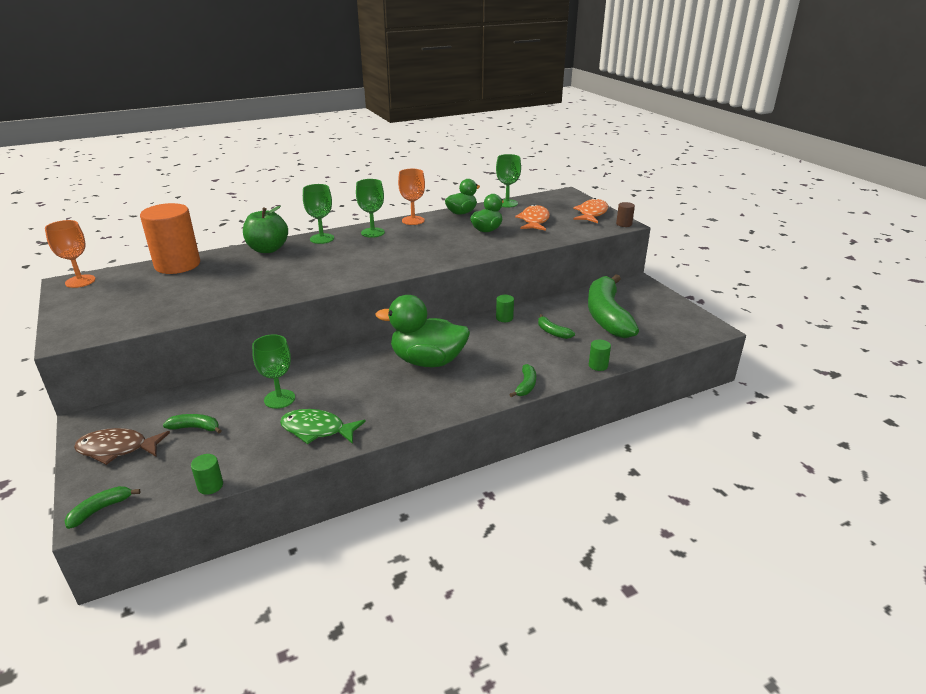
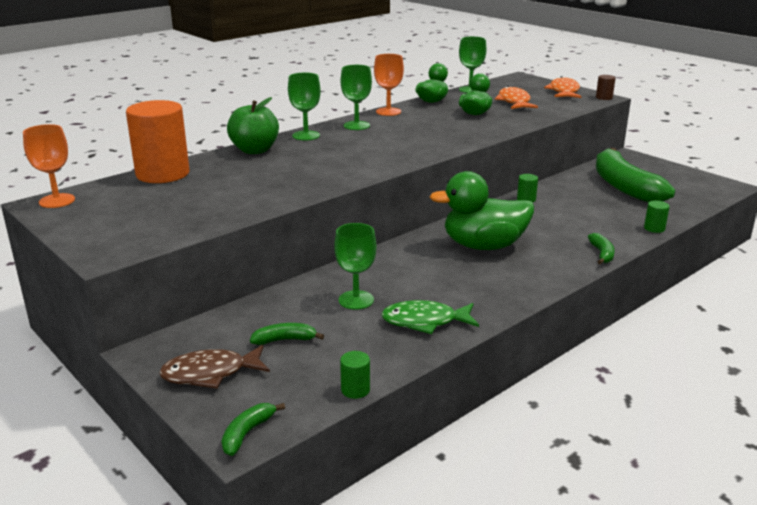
camera: 15 degrees left, 5 degrees down
(552, 332) = (585, 206): green banana -> none

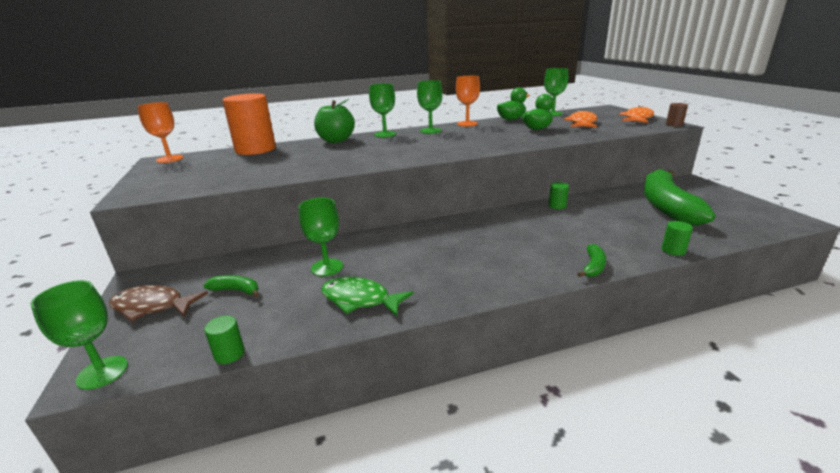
camera: 25 degrees right, 0 degrees up
(247, 433) = (102, 372): green banana -> green goblet
(483, 246) = (481, 240): green duck -> none

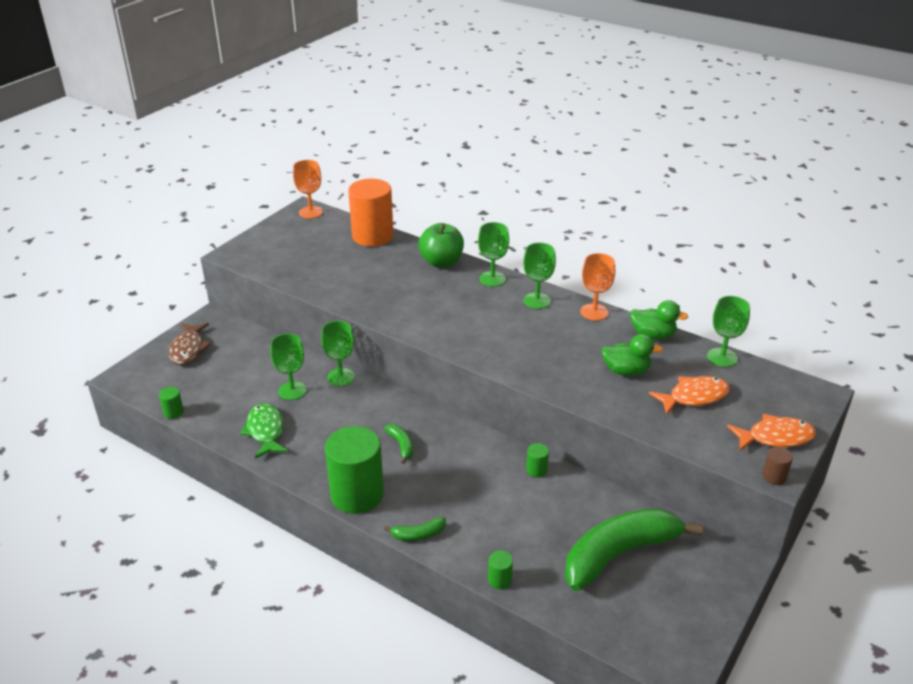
camera: 50 degrees right, 10 degrees up
(102, 372) = (128, 378): green goblet -> green goblet (341, 377)
(152, 307) = (188, 349): brown fish -> brown fish turned 150 degrees counterclockwise
(236, 290) = (231, 369): green banana -> green banana (401, 445)
(513, 279) = (357, 494): none -> green cylinder

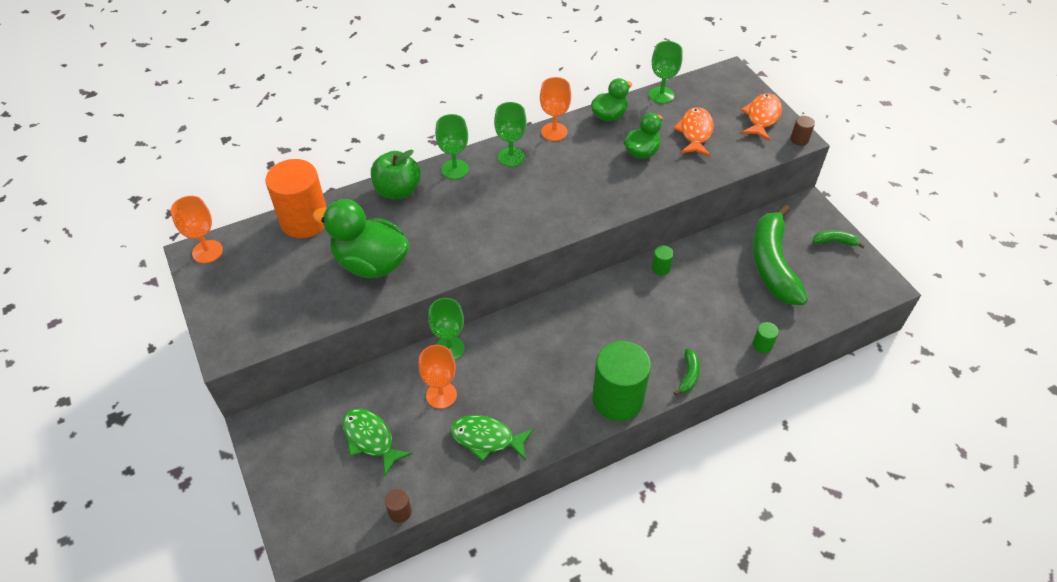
camera: 60 degrees left, 15 degrees up
(173, 412) = (400, 512): green cylinder -> brown cylinder
(188, 349) = (299, 464): brown fish -> none
(229, 372) = (371, 439): none -> green fish
(292, 391) = (441, 395): green goblet -> orange goblet
(356, 279) = (371, 263): none -> green duck
(401, 445) = (576, 342): green banana -> green banana (835, 242)

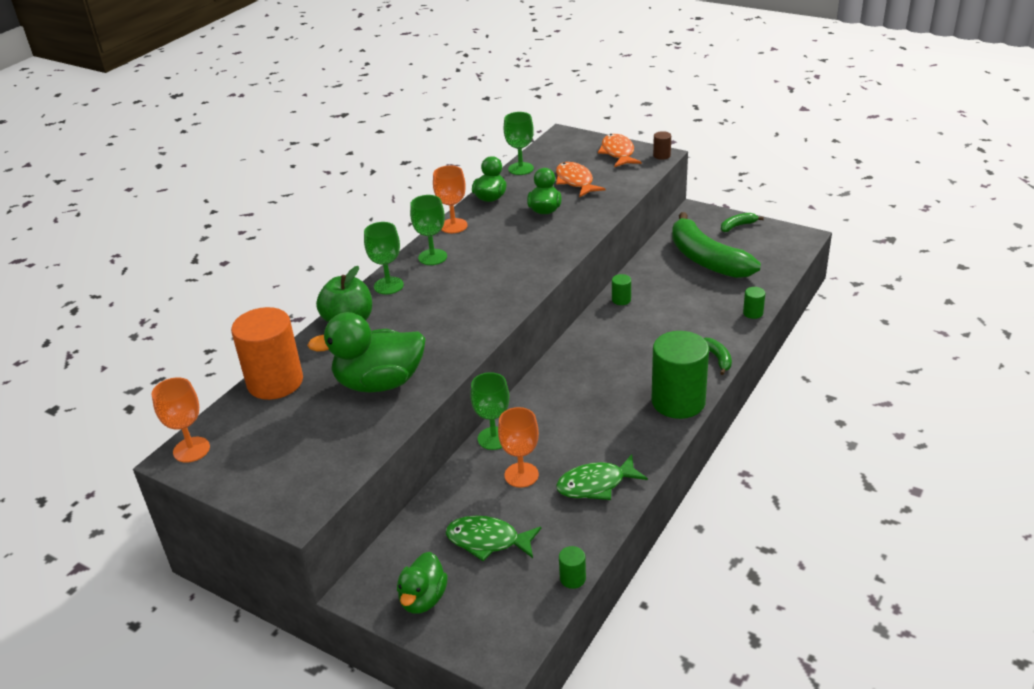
camera: 30 degrees left, 15 degrees down
(290, 460) = (423, 599): none -> green duck
(400, 512) = (572, 578): brown cylinder -> green cylinder

